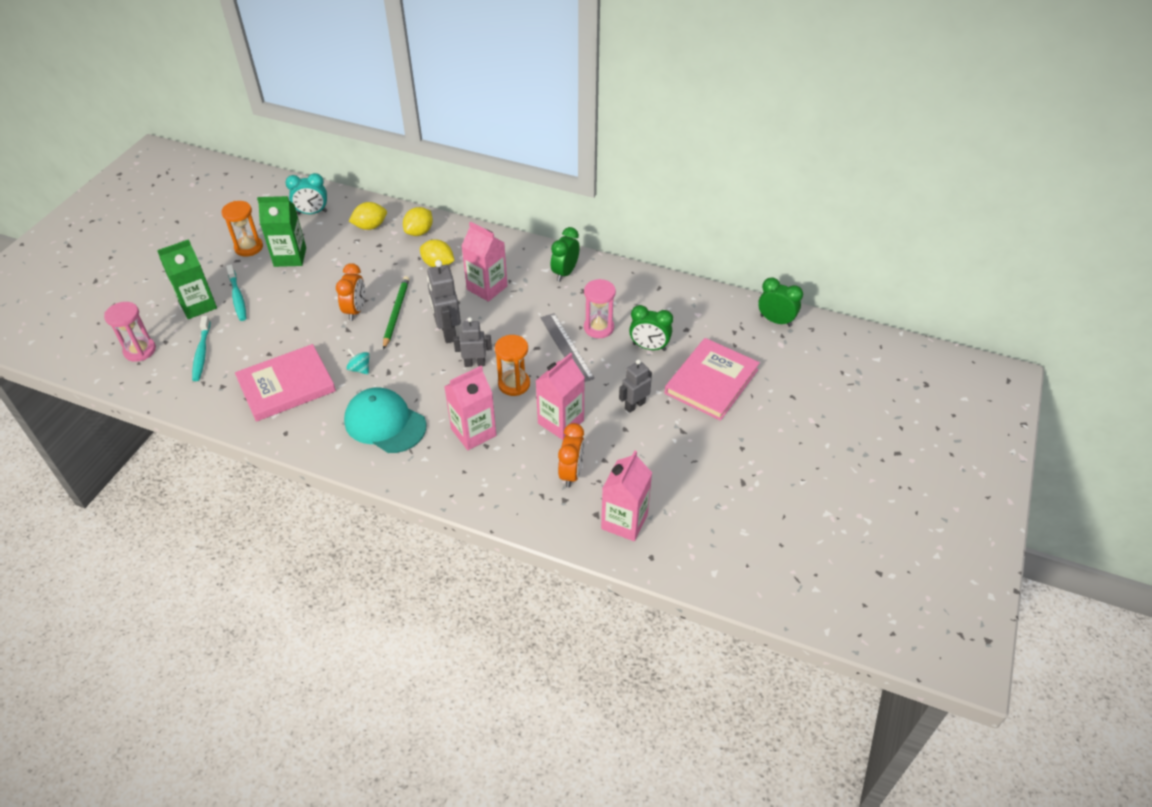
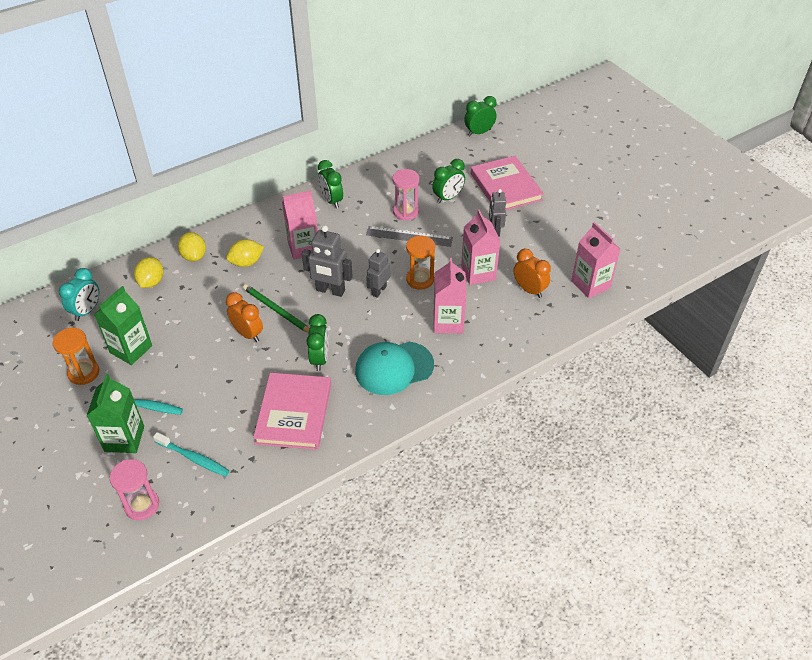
camera: 55 degrees left, 0 degrees up
(360, 369) = (319, 359): turquoise spinning top -> green clock

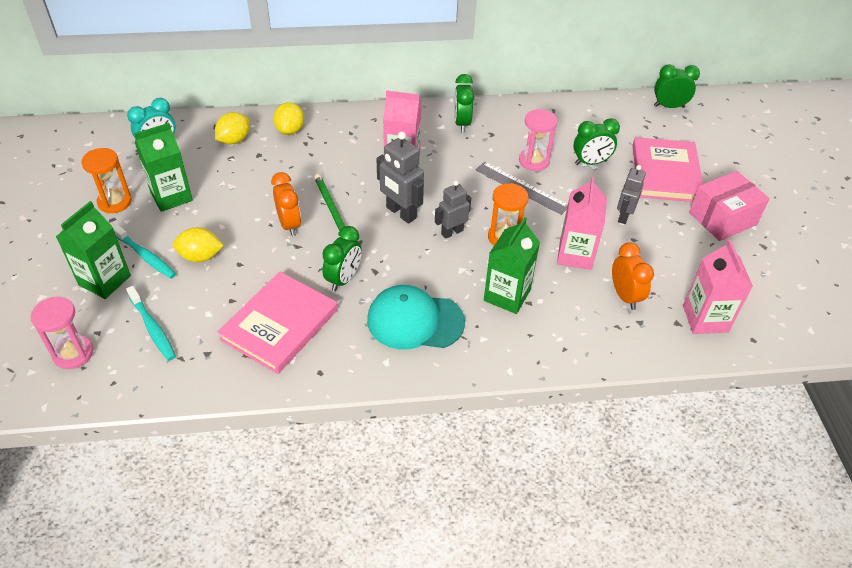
camera: 25 degrees right, 0 degrees up
(246, 262) = (336, 154): yellow lemon -> yellow lemon (200, 256)
(448, 322) = (507, 295): pink carton -> green carton
(563, 207) = (722, 218): none -> pink box

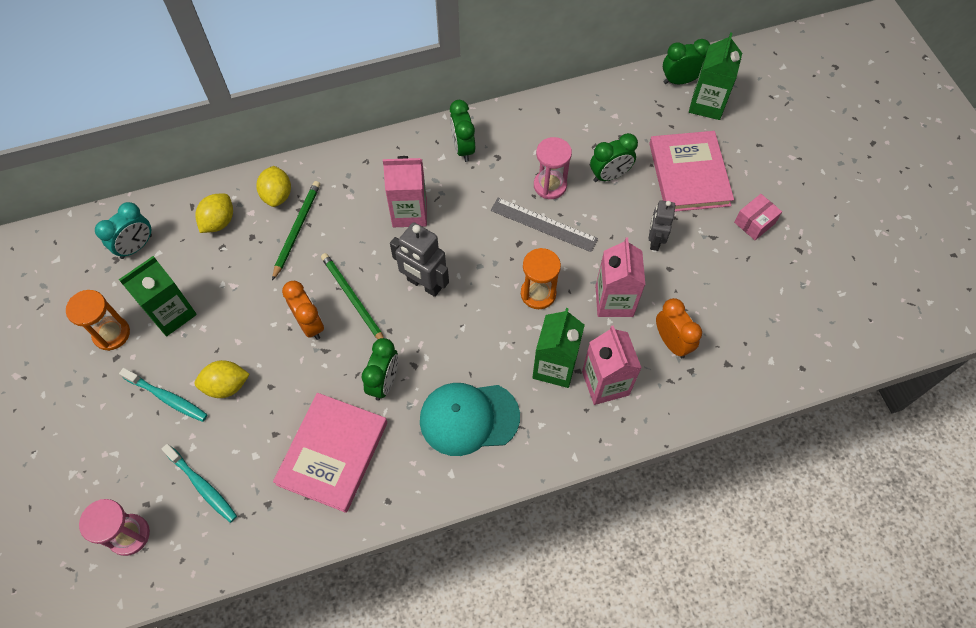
camera: 10 degrees left, 15 degrees up
(104, 280) = (133, 438): green carton -> green carton (707, 104)
(299, 156) = (297, 229): none -> green pencil
(452, 232) = (483, 298): grey robot -> none
(705, 319) = (753, 353): pink carton -> pink carton (605, 383)
(722, 218) = (754, 223): pink box -> pink box, size x0.59

